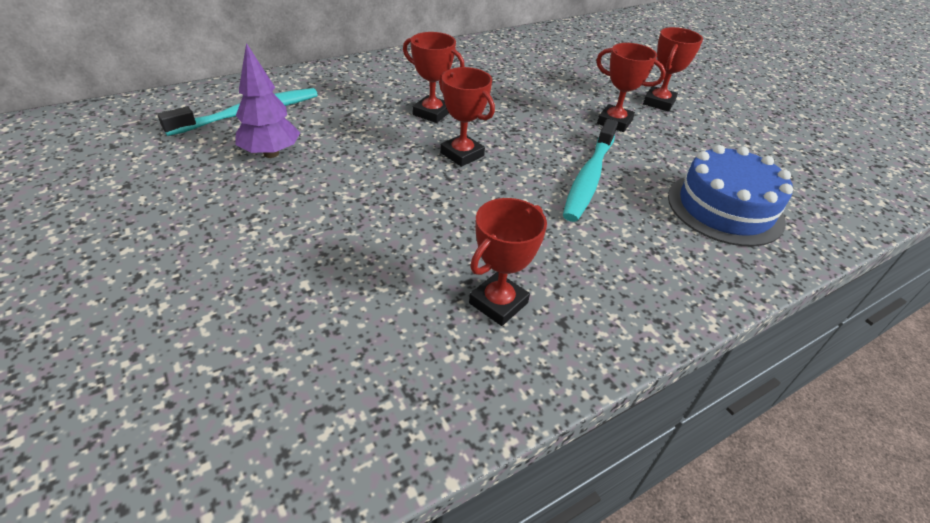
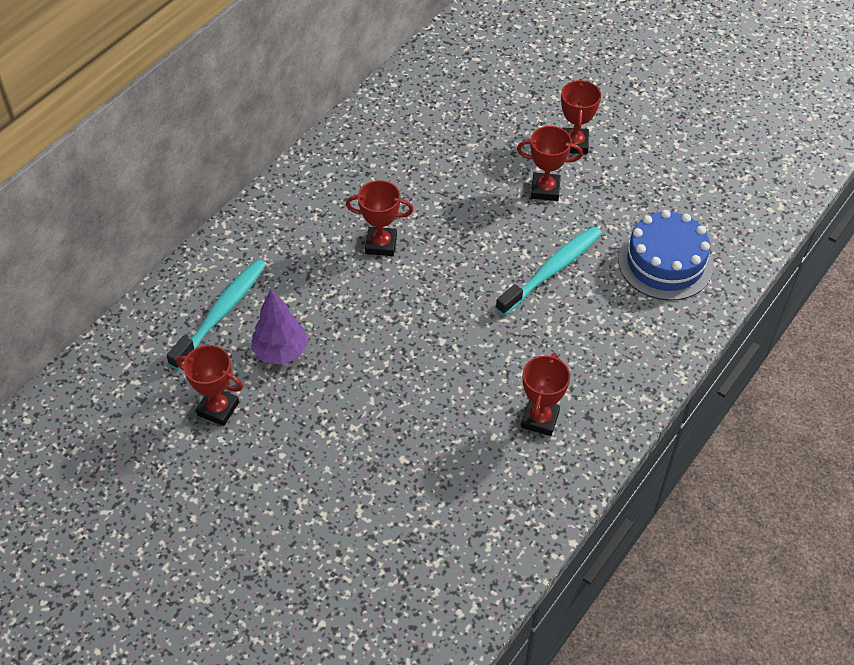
camera: 20 degrees left, 10 degrees up
(462, 154) = (437, 286): red trophy -> red trophy (218, 409)
(589, 177) = (551, 270): turquoise toothbrush -> turquoise toothbrush turned 135 degrees counterclockwise

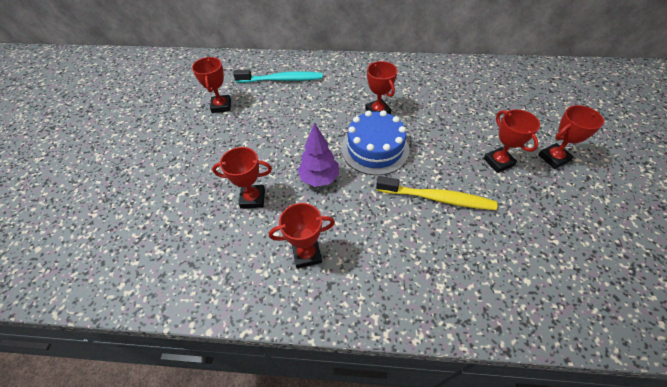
camera: 60 degrees right, 0 degrees up
(281, 352) = (273, 110): purple tree -> purple tree (319, 178)
(426, 438) = (253, 198): none -> red trophy
(551, 270) = (436, 198): turquoise toothbrush -> yellow toothbrush
(665, 263) = (515, 266): blue cake -> blue cake (375, 149)

